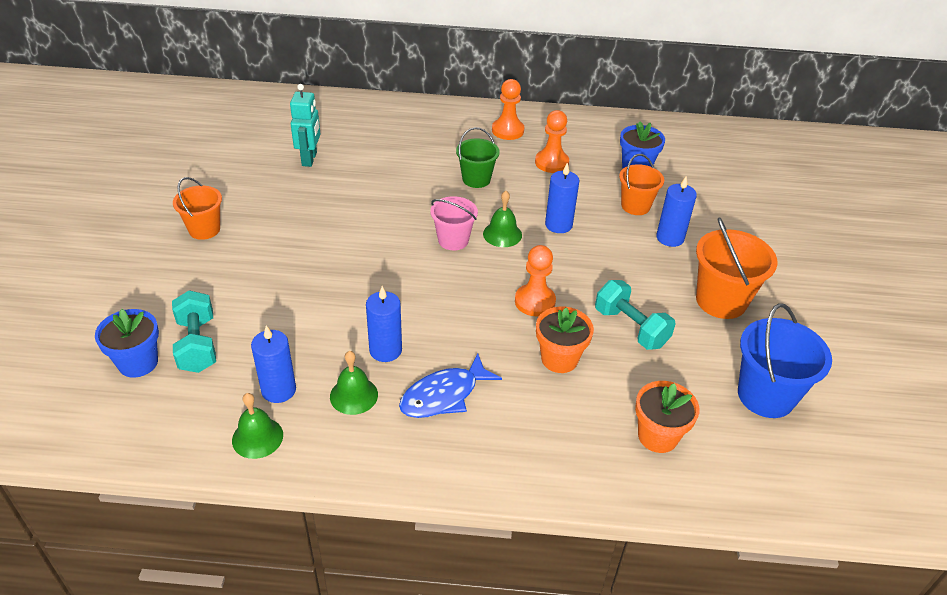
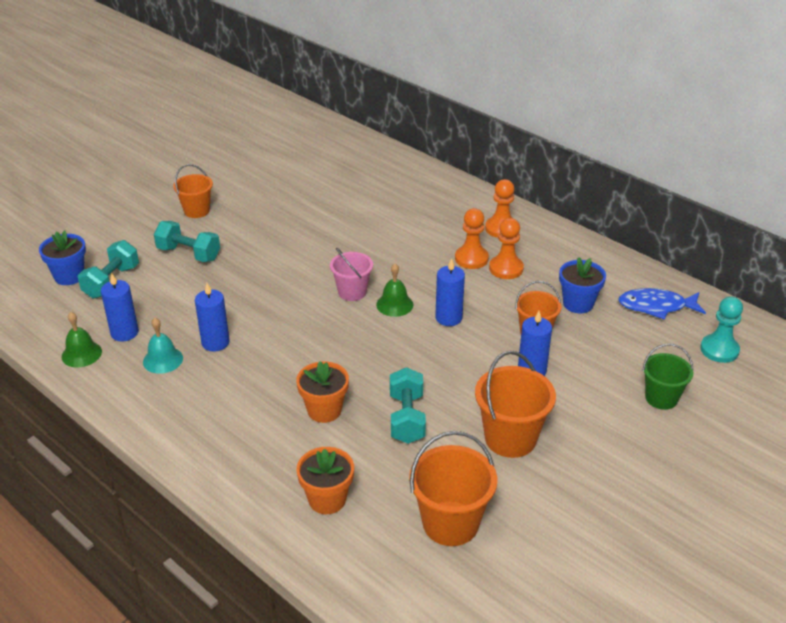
camera: 40 degrees right, 5 degrees down
(249, 276) = (189, 254): none -> turquoise dumbbell
(309, 159) = (320, 190): turquoise robot -> none
(354, 395) = (163, 360): green bell -> turquoise bell
(444, 395) = (217, 390): blue fish -> blue fish (656, 306)
(476, 179) = (426, 255): green bucket -> green bucket (661, 398)
(535, 301) = (357, 363): orange pawn -> orange pawn (471, 259)
(764, 159) = (719, 350): none -> turquoise pawn
(765, 395) = (450, 523): blue bucket -> orange bucket

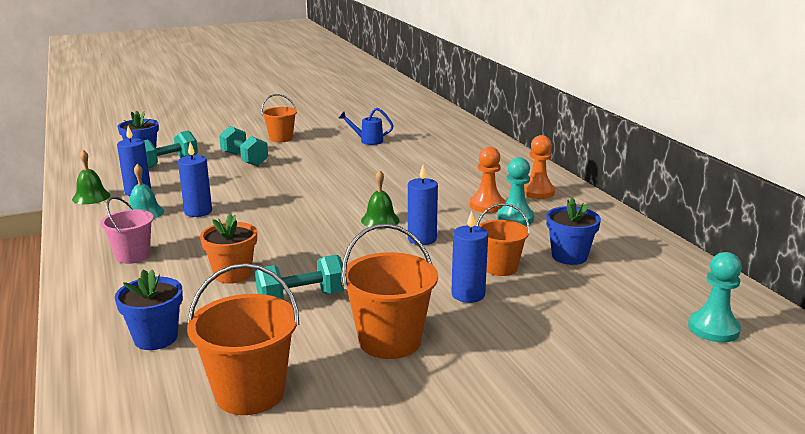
camera: 25 degrees right, 15 degrees down
(290, 192) = (367, 141): none -> blue watering can
(327, 499) = (156, 338): orange flower pot -> blue flower pot
(352, 292) = (350, 205): pink bucket -> pink bucket (132, 256)
(407, 418) = (301, 299): turquoise dumbbell -> turquoise dumbbell turned 45 degrees clockwise
(506, 268) = (515, 218): orange pawn -> turquoise pawn
(656, 306) = (660, 277): blue fish -> none
(661, 398) = (601, 352): green bucket -> none

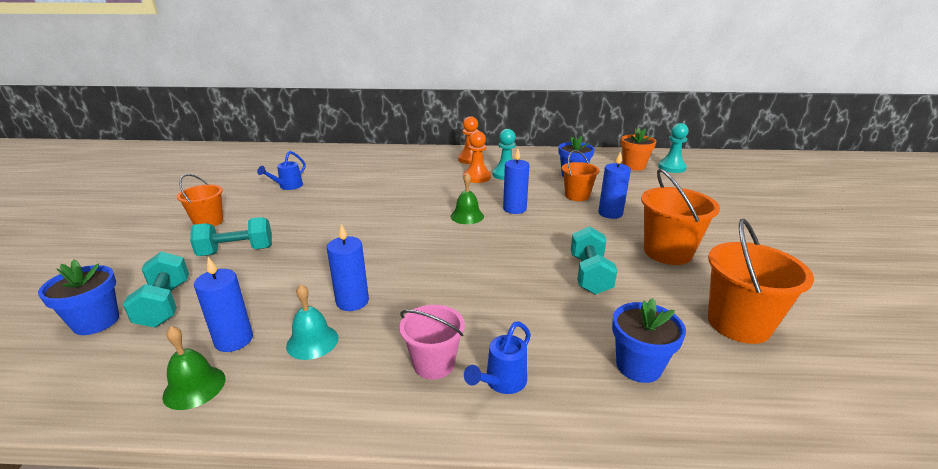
camera: 65 degrees left, 5 degrees up
(118, 283) = (501, 383): none -> blue watering can
(233, 274) = (525, 301): orange flower pot -> orange flower pot (633, 166)

